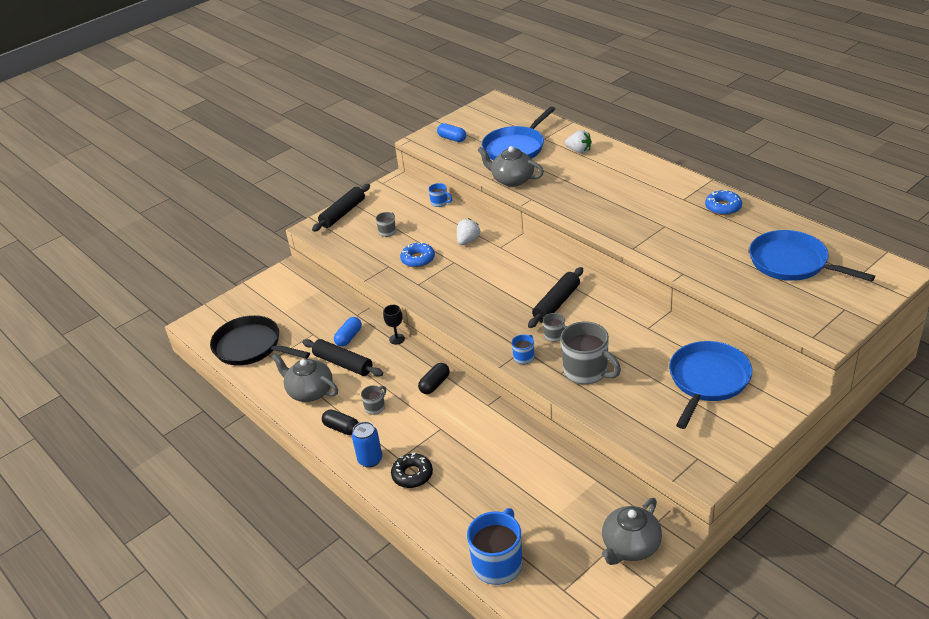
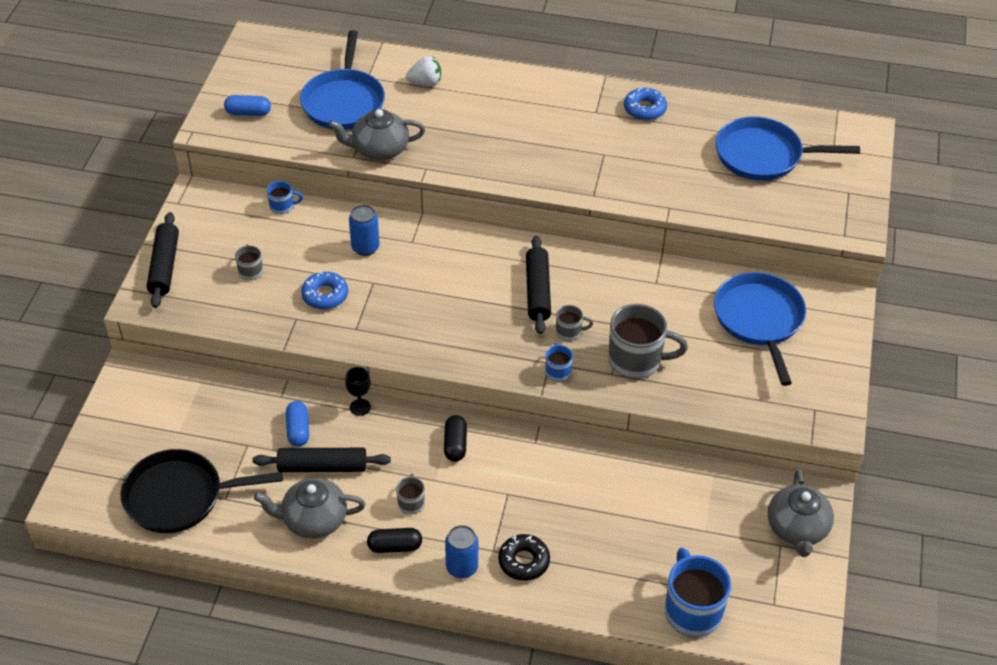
camera: 40 degrees left, 10 degrees up
(468, 241) = (365, 247): white strawberry -> blue can

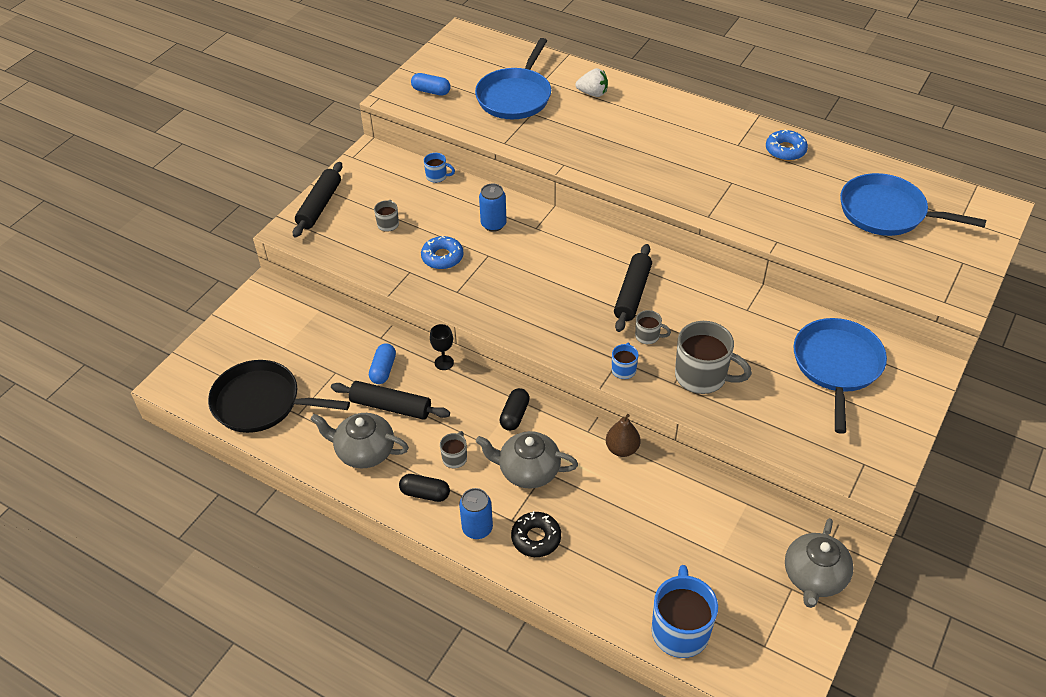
camera: 20 degrees right, 0 degrees up
(379, 149) = (529, 141): grey teapot -> grey teapot (528, 470)
(575, 452) = (622, 449): none -> brown pear

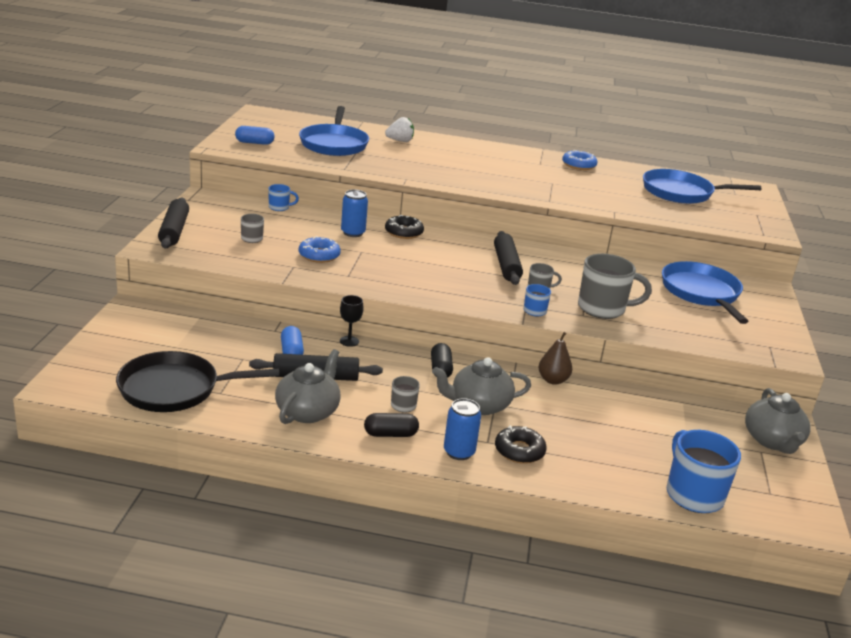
camera: 25 degrees left, 20 degrees down
(364, 451) = (308, 411): grey teapot -> grey teapot turned 120 degrees clockwise
(547, 228) = (404, 232): none -> black donut

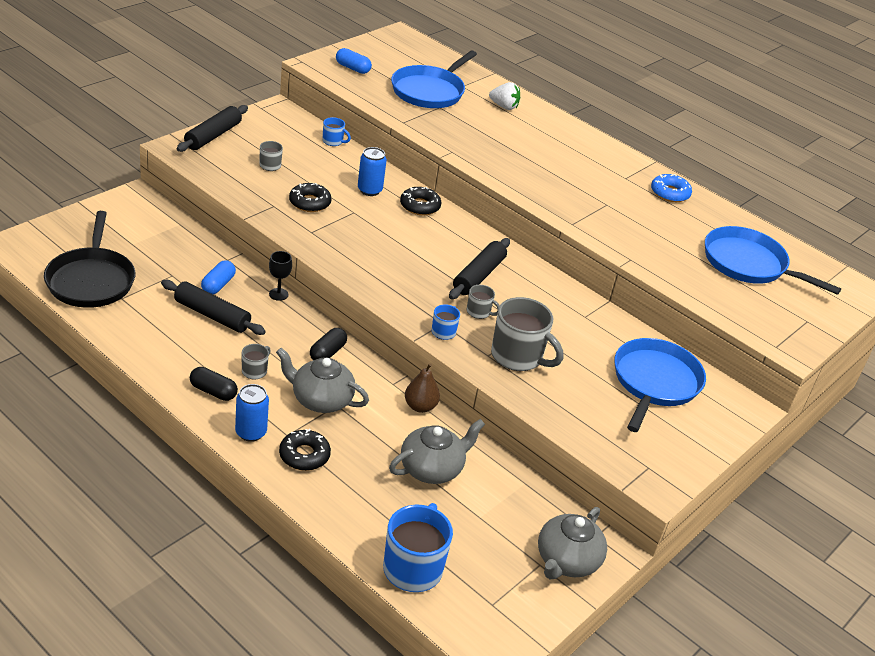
camera: 30 degrees right, 10 degrees up
(174, 389) = (91, 280): black pan -> black pan turned 120 degrees counterclockwise
(308, 411) = (170, 343): grey teapot -> grey teapot (432, 468)
(319, 255) = (309, 203): blue donut -> black donut

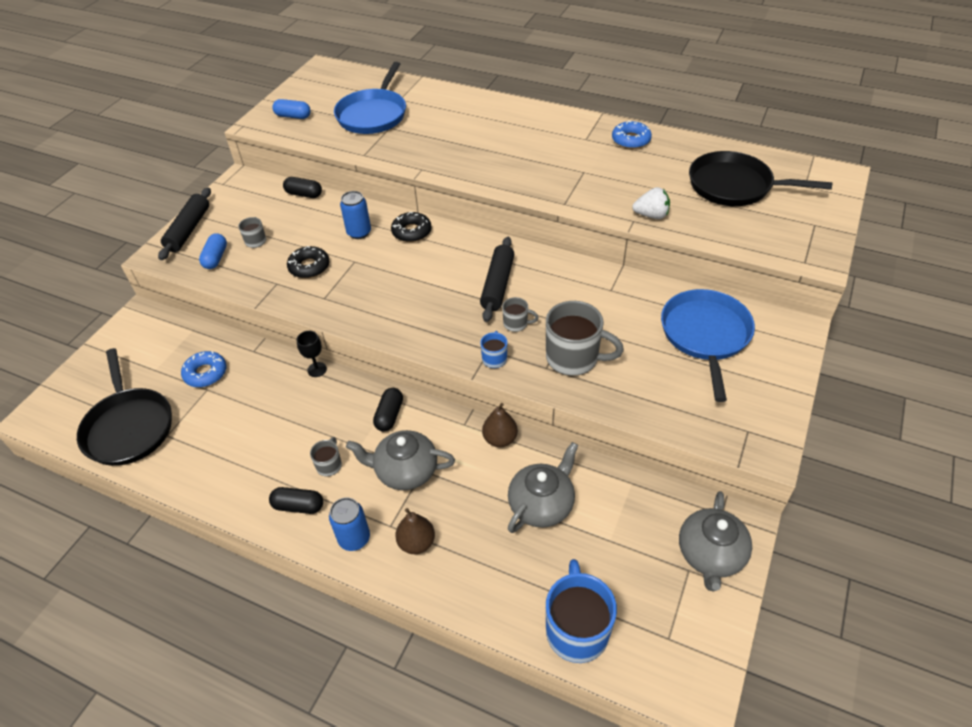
camera: 10 degrees left, 10 degrees up
(176, 262) = (205, 373): none -> blue donut
(212, 315) = (263, 418): black rolling pin -> none
(218, 285) = (255, 382): blue capsule -> blue capsule (216, 258)
(304, 455) = (416, 542): black donut -> brown pear
(333, 141) = (304, 194): blue mug -> black capsule
(504, 106) = (446, 106): white strawberry -> white strawberry (651, 215)
(748, 264) = (734, 186): blue pan -> black pan

